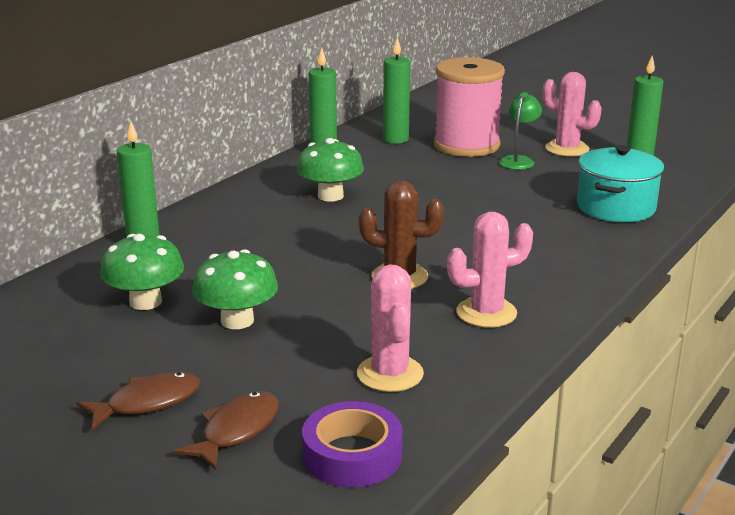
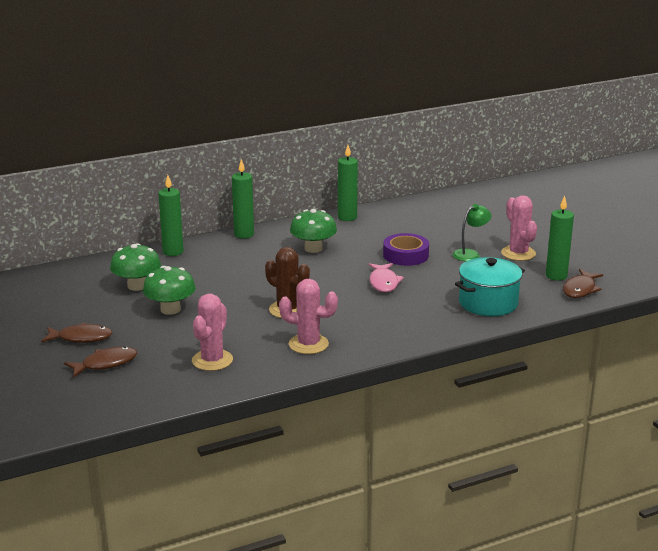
camera: 30 degrees right, 0 degrees up
(352, 455) = (144, 392): purple tape -> purple tape (405, 255)
(395, 139) = (407, 219): green candle -> green candle (244, 234)
(466, 145) = (450, 234): pink spool -> none
(470, 214) = (384, 282): none -> pink fish
(682, 170) = (580, 289): none -> brown fish

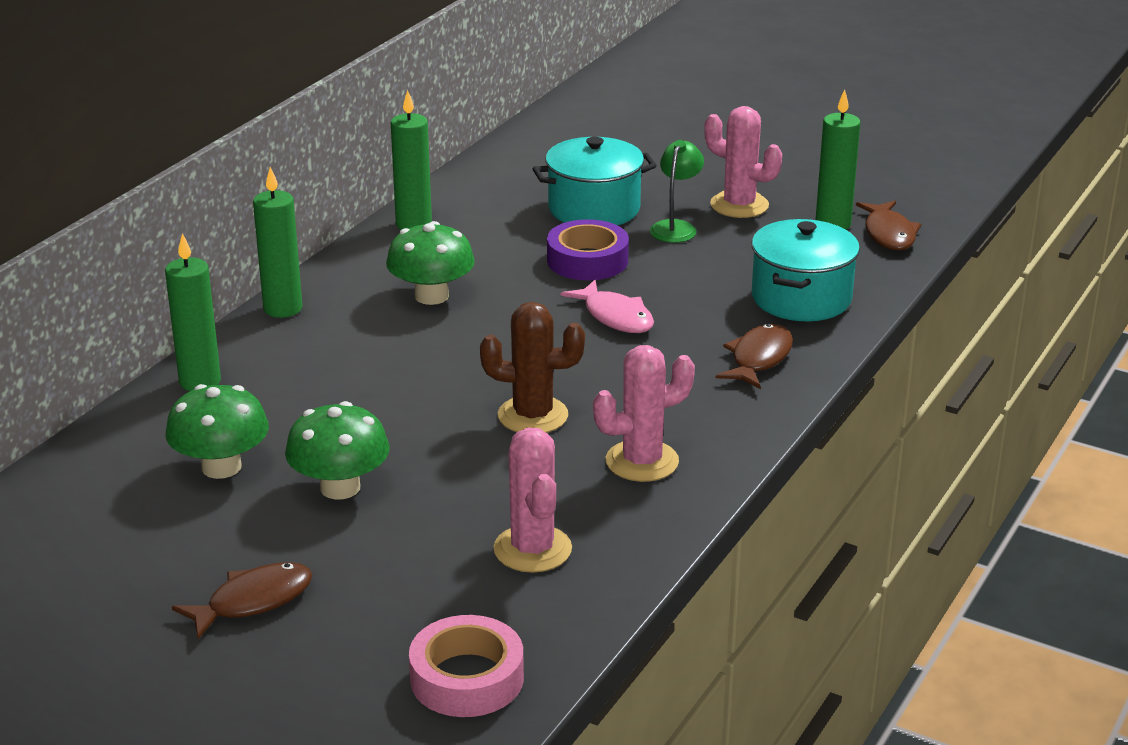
camera: 35 degrees left, 5 degrees up
(106, 364) = (363, 630): brown fish -> brown fish (759, 358)
(118, 396) = (467, 678): none -> pink tape
(441, 234) = (594, 209): none -> turquoise pot

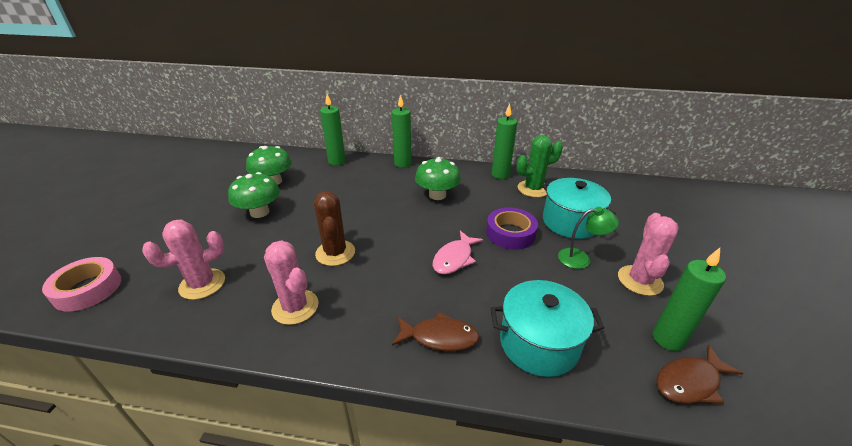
camera: 70 degrees right, 5 degrees up
(253, 601) = (171, 213): brown fish -> none
(483, 210) = (533, 189): none -> green cactus

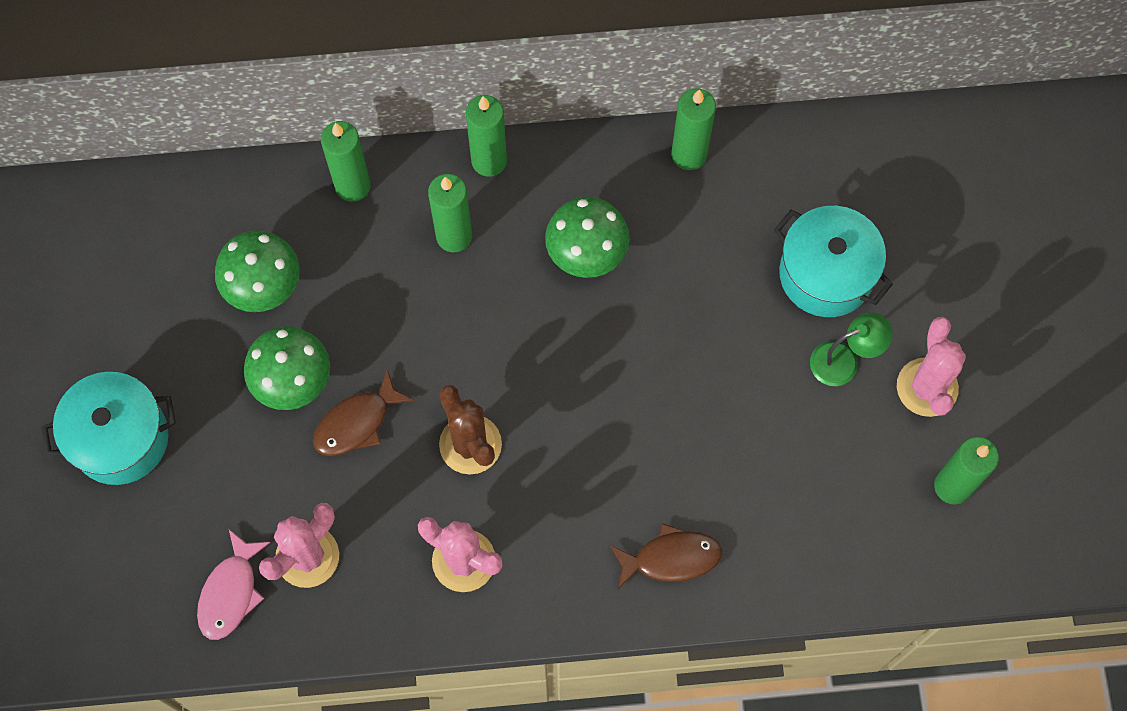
camera: 15 degrees left, 35 degrees up
(88, 289) = (148, 608): pink tape -> none
(373, 181) = (454, 236): none -> green candle
(454, 258) = (656, 409): pink fish -> pink fish (231, 592)
(510, 233) = (732, 328): purple tape -> none
(533, 189) = (756, 189): green cactus -> none
(538, 343) = (795, 535): turquoise pot -> turquoise pot (120, 438)
(690, 382) = (969, 544): brown fish -> brown fish (357, 423)

